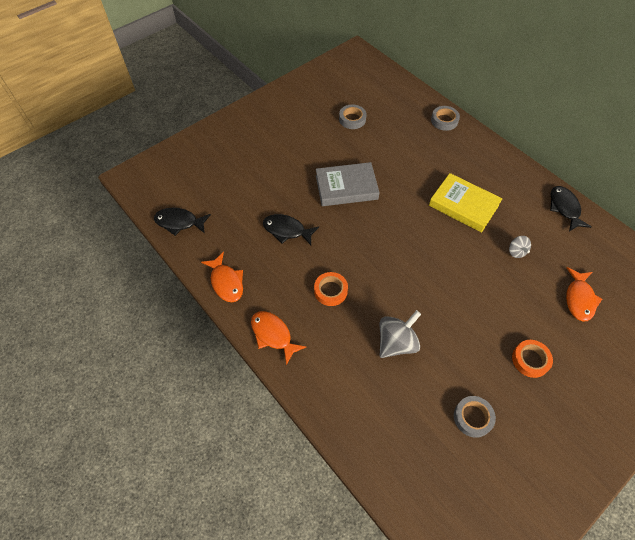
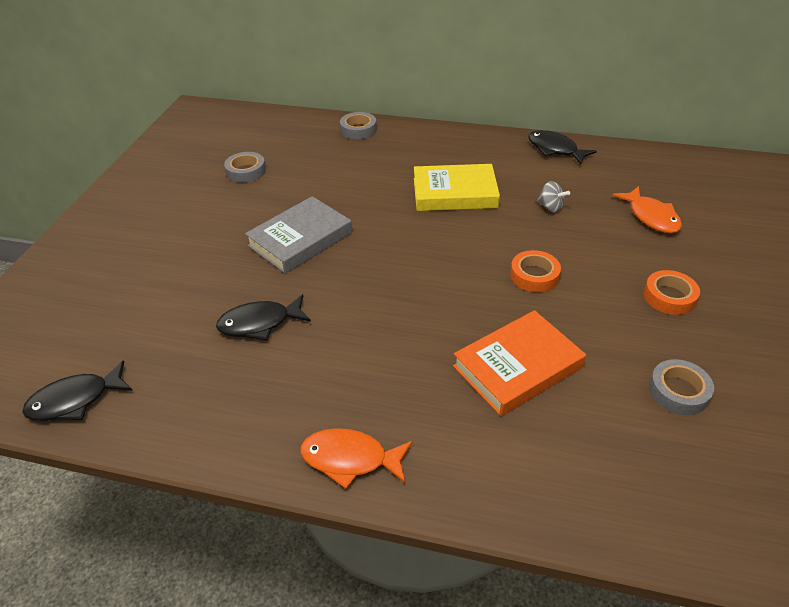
camera: 35 degrees left, 15 degrees down
(226, 282) = (219, 435): orange fish -> none
(330, 291) = (382, 358): orange tape -> orange tape (534, 275)
(396, 342) = (517, 367): grey spinning top -> orange book

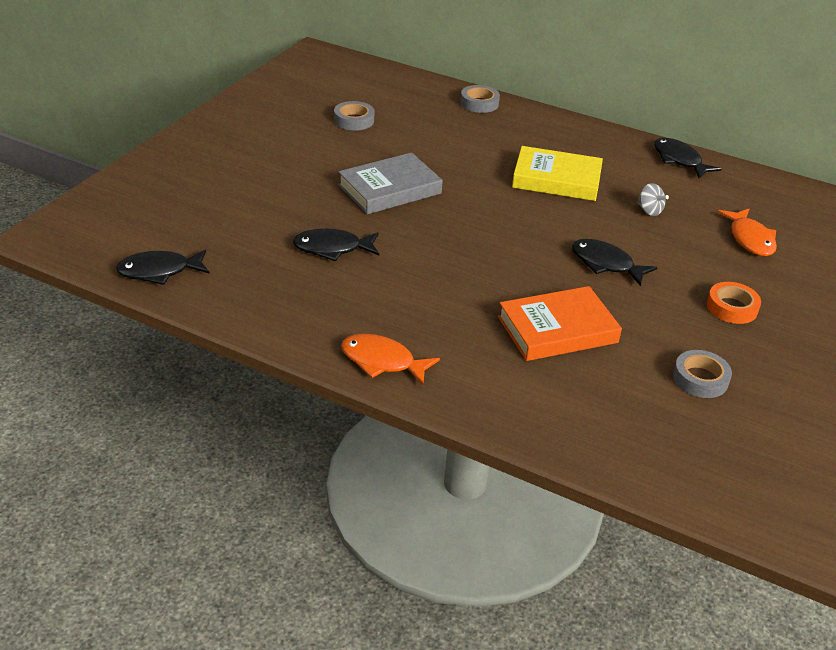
camera: 10 degrees right, 5 degrees down
(534, 275) = (606, 264): orange tape -> black fish

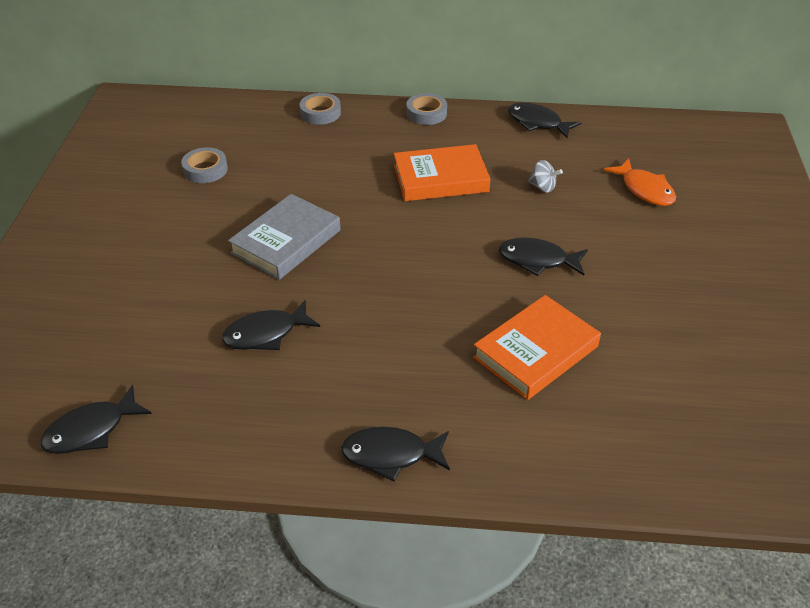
camera: 20 degrees left, 5 degrees up
(382, 361) = (391, 455): orange fish -> black fish
(556, 179) = (440, 179): yellow book -> orange book
(700, 379) = (689, 360): grey tape -> grey tape (426, 113)
(731, 307) = (671, 270): orange tape -> none

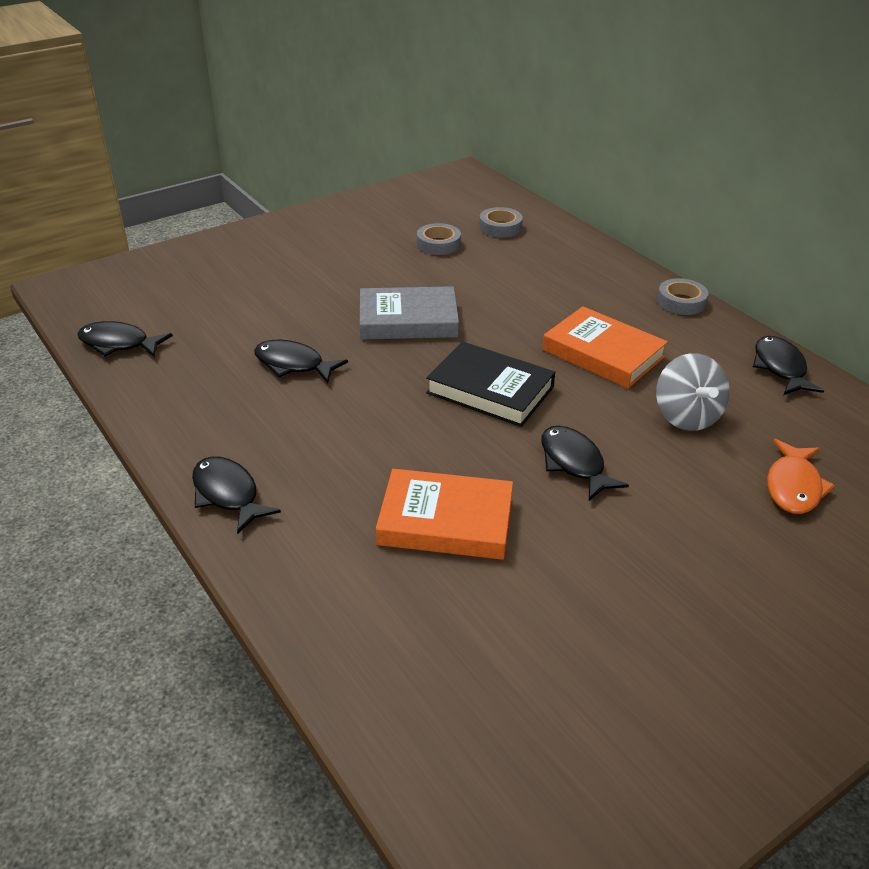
camera: 50 degrees right, 5 degrees down
(320, 113) = (589, 254): grey tape -> grey tape (500, 227)
(420, 251) = (490, 390): none -> black book
(542, 187) = (686, 417): grey spinning top -> grey spinning top, size x1.83

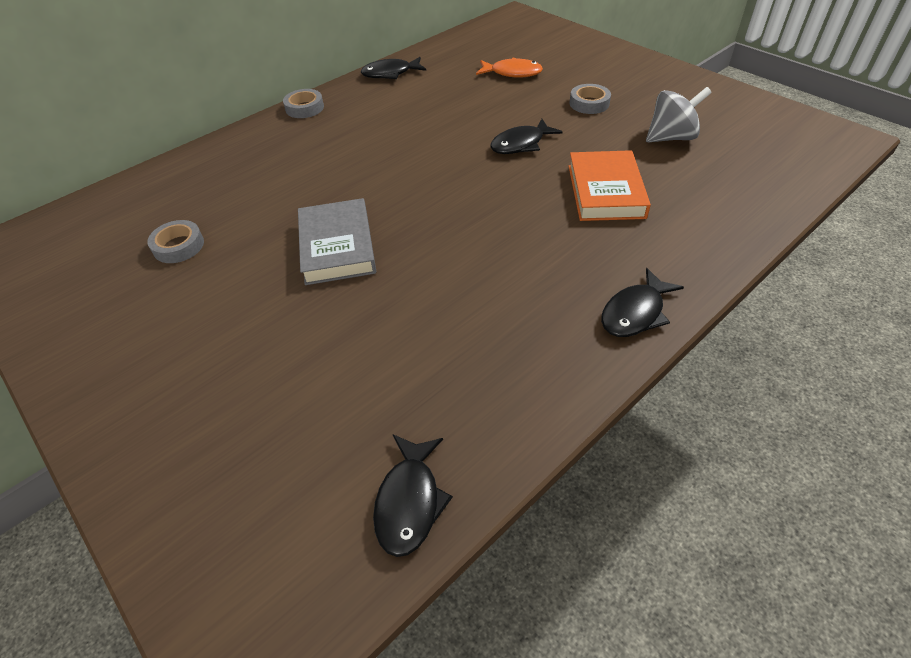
camera: 95 degrees left, 10 degrees up
(293, 364) = (428, 314): black fish -> none
(490, 390) = (443, 187): black book -> none
(500, 227) = (149, 207): grey tape -> grey tape (589, 103)
(603, 353) = (382, 138): orange book -> none
(686, 417) = (454, 105): grey spinning top -> grey spinning top (671, 137)

